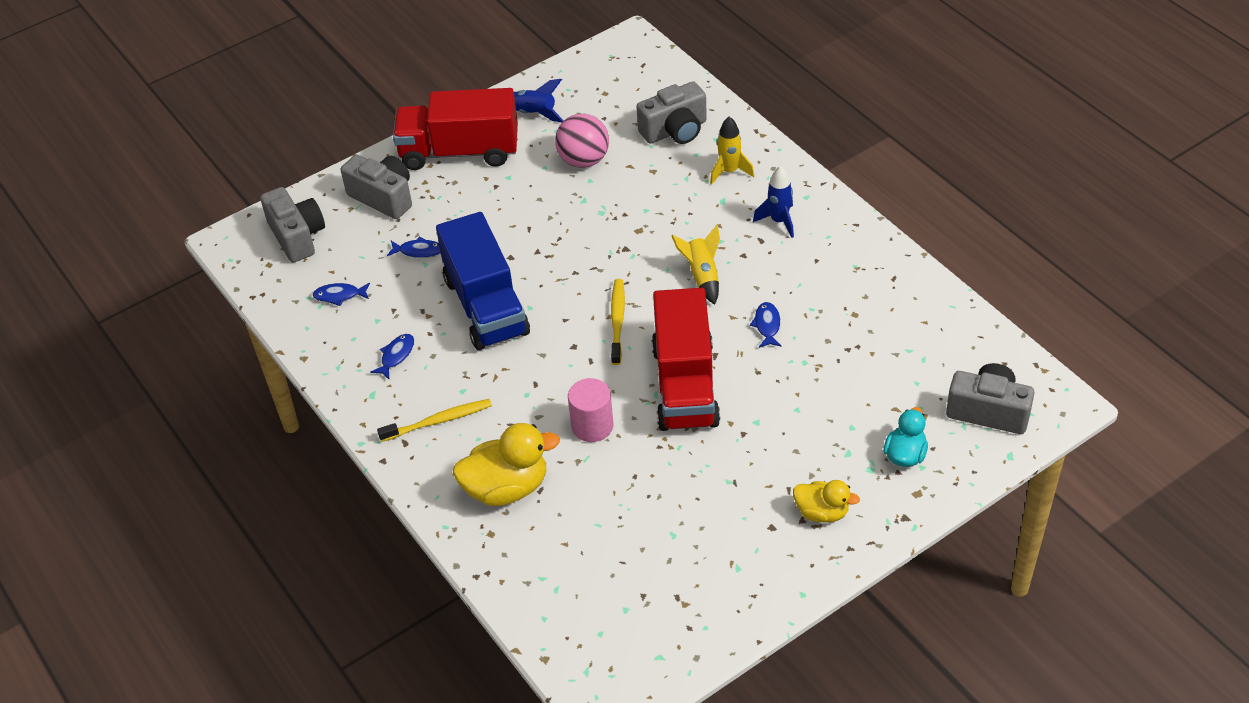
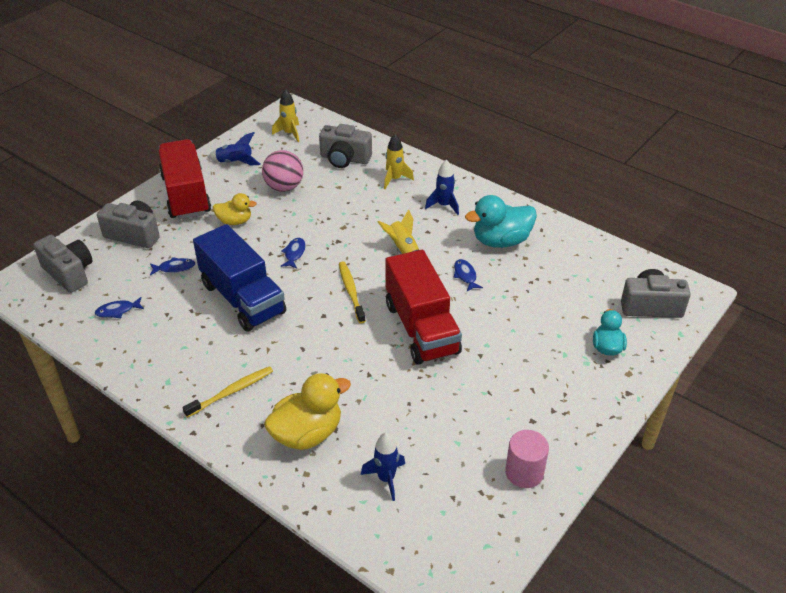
camera: 20 degrees left, 5 degrees down
(396, 356) = (179, 348): blue fish -> blue fish (294, 253)
(459, 152) = (186, 195): red truck -> red truck turned 90 degrees clockwise
(576, 558) = (386, 479): none -> blue rocket
(592, 426) = (360, 372): pink cylinder -> pink cylinder (524, 472)
(616, 80) = (289, 133): none -> yellow rocket
(675, 130) = (345, 159): grey camera -> grey camera turned 60 degrees clockwise
(822, 512) = (565, 401): yellow duck -> yellow duck (235, 221)
(833, 285) = (501, 241): none -> turquoise duck

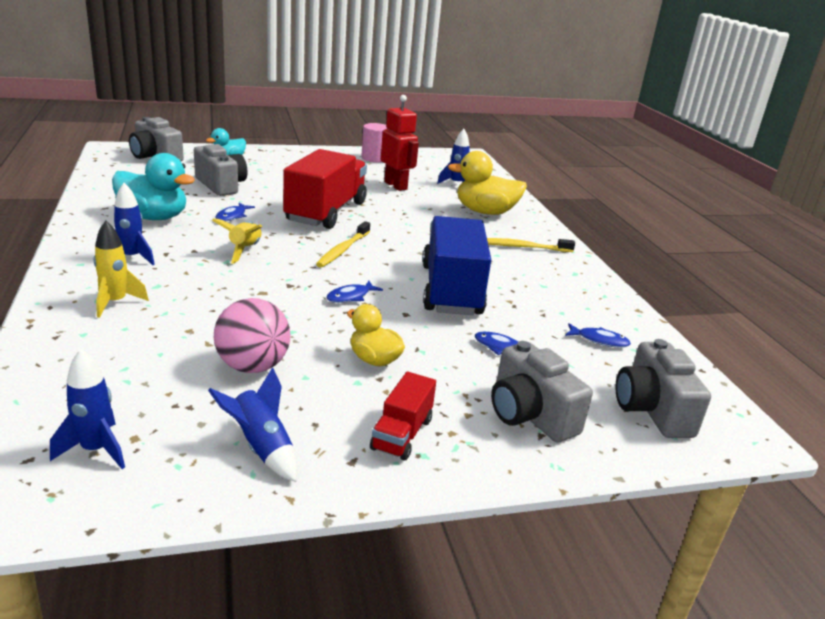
camera: 145 degrees left, 15 degrees down
(186, 195) = (402, 434): red truck -> red truck, size x0.48
(289, 133) = (96, 450): yellow rocket -> blue rocket
(345, 159) = (112, 358): grey camera -> grey camera (221, 185)
(430, 422) = (396, 185): none -> red robot

